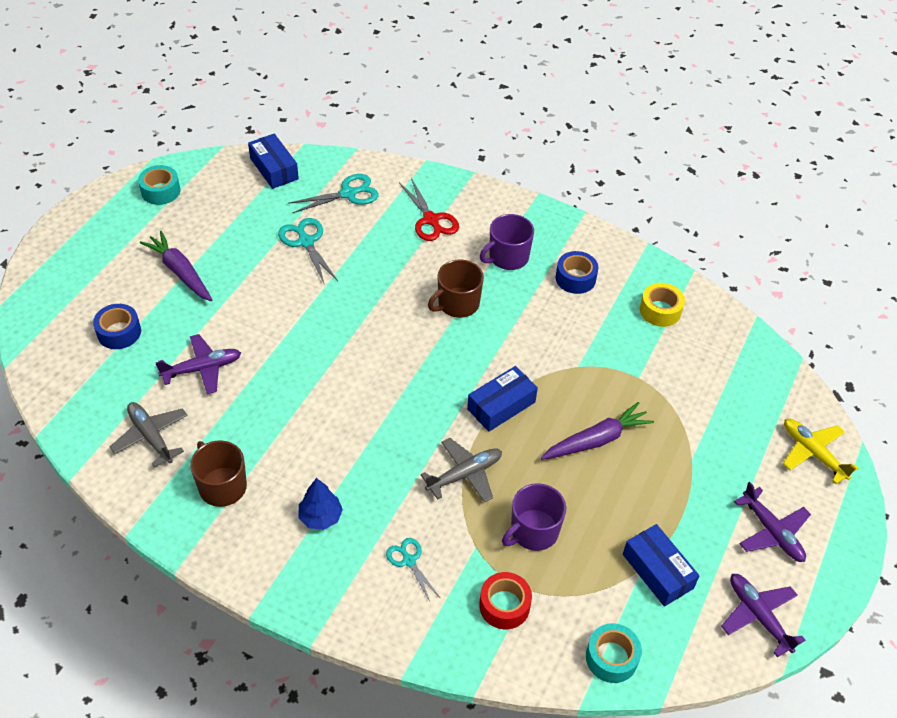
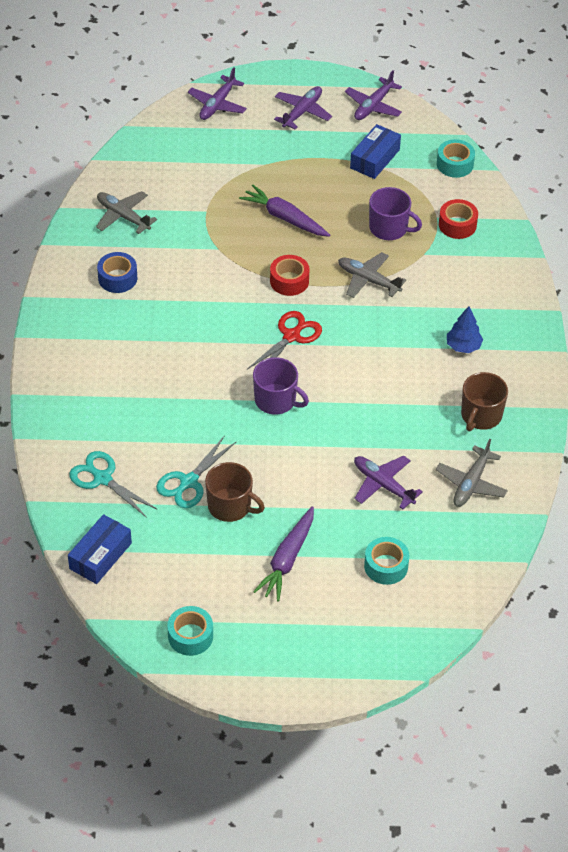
camera: 115 degrees left, 0 degrees up
(119, 332) = (386, 566): blue tape -> turquoise tape
(409, 561) = (461, 284): turquoise scissors -> none
(431, 220) = (102, 401): red scissors -> red scissors (291, 336)
(457, 304) = (197, 344): brown mug -> brown mug (230, 506)
(501, 405) = (289, 281): blue box -> red tape
(508, 257) = (119, 330): purple mug -> purple mug (276, 400)
(660, 310) = (123, 216): yellow tape -> grey plane
(812, 453) = (217, 104): yellow plane -> purple plane

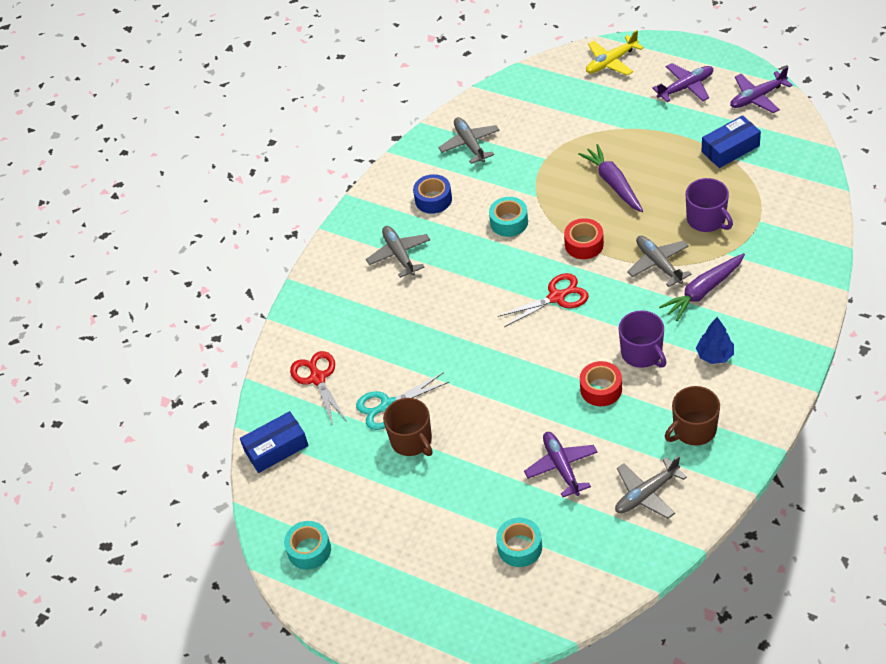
camera: 35 degrees right, 0 degrees up
(102, 479) = (318, 378): turquoise scissors -> red scissors
(114, 340) = (399, 255): none -> grey plane
(217, 104) = (611, 62): purple plane -> yellow plane
(276, 400) = (508, 354): purple mug -> purple mug (642, 353)
(287, 559) = (433, 508): purple carrot -> purple carrot (703, 291)
(455, 164) = (806, 174): turquoise tape -> turquoise tape (509, 222)
(457, 225) = (776, 234): red tape -> red tape (601, 389)

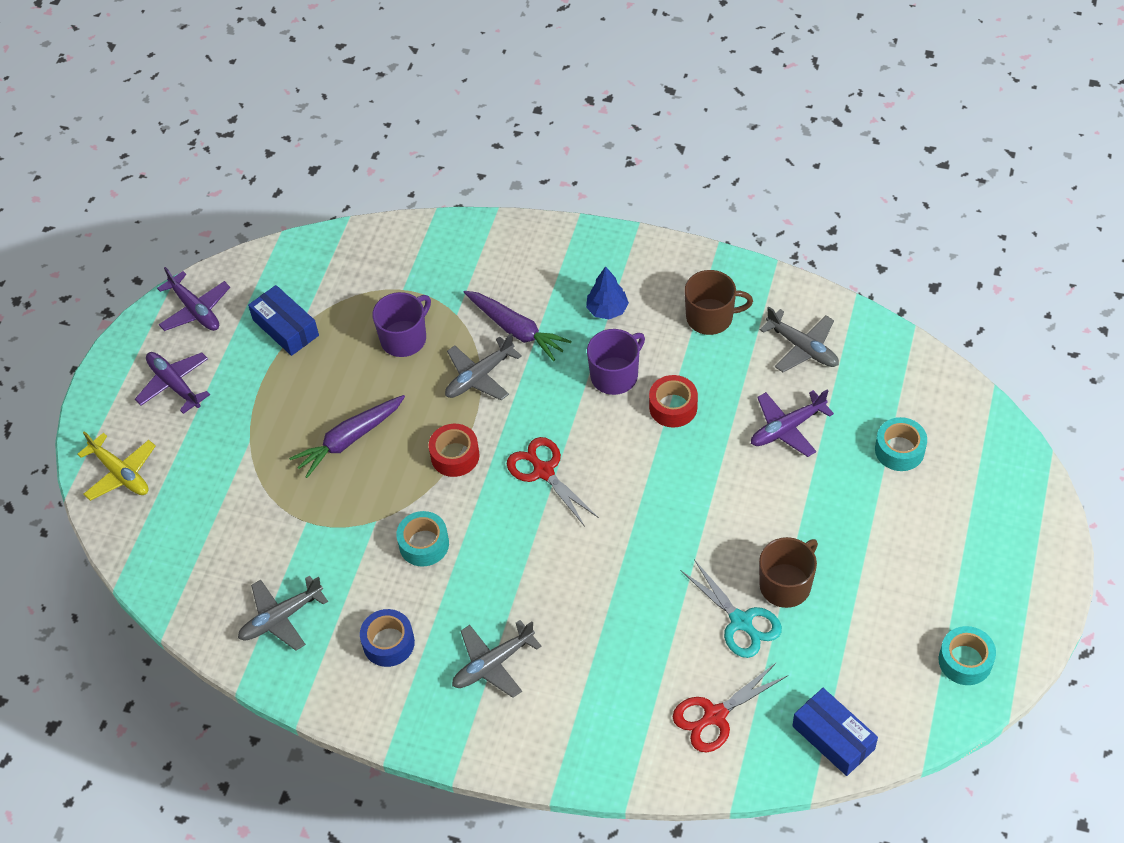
camera: 105 degrees left, 5 degrees up
(693, 429) = (711, 317): brown mug -> brown mug turned 45 degrees counterclockwise

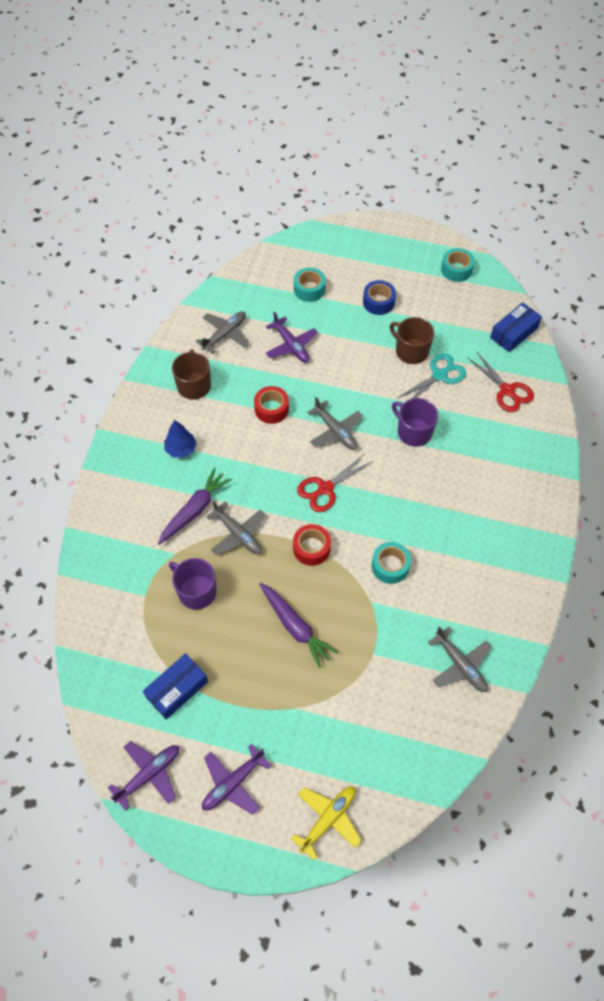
camera: 95 degrees left, 5 degrees up
(388, 643) = (474, 585): blue tape -> blue tape (378, 302)
(493, 664) = (484, 516): grey plane -> grey plane (335, 431)
(615, 375) = (242, 444): purple mug -> purple mug (413, 432)

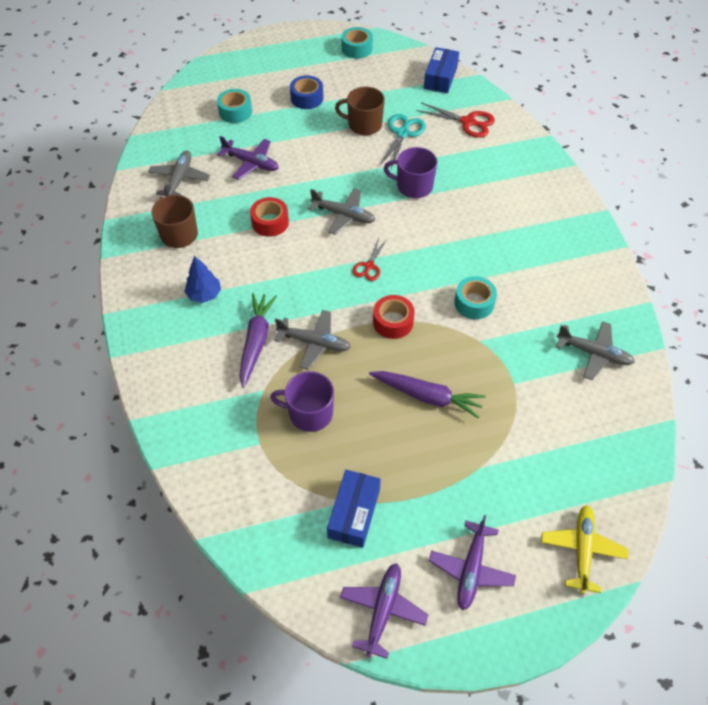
camera: 30 degrees left, 5 degrees down
(325, 488) = (369, 266): red scissors -> red scissors, size x0.64

